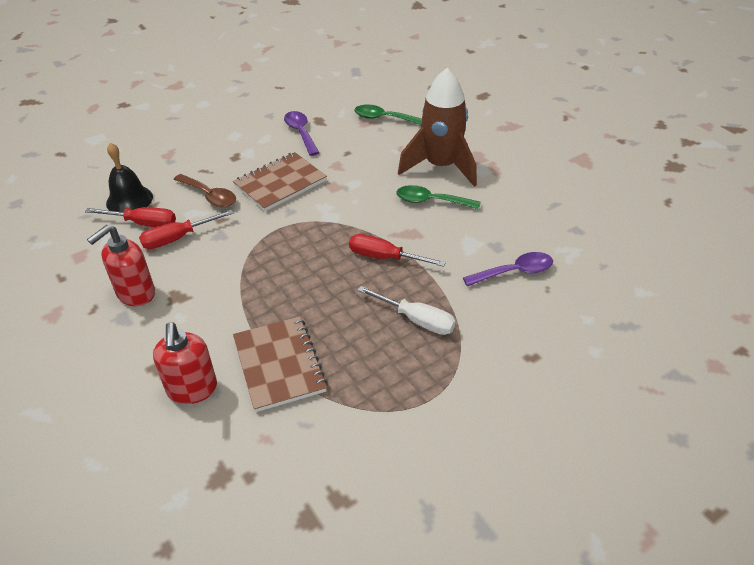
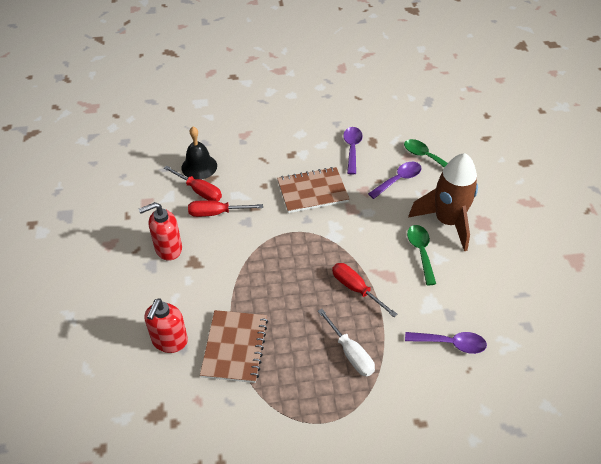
camera: 25 degrees right, 5 degrees up
(209, 196) = (255, 184): brown spoon -> none
(367, 146) = (398, 180): none -> purple spoon
(431, 201) = (421, 252): green spoon -> green spoon turned 45 degrees clockwise

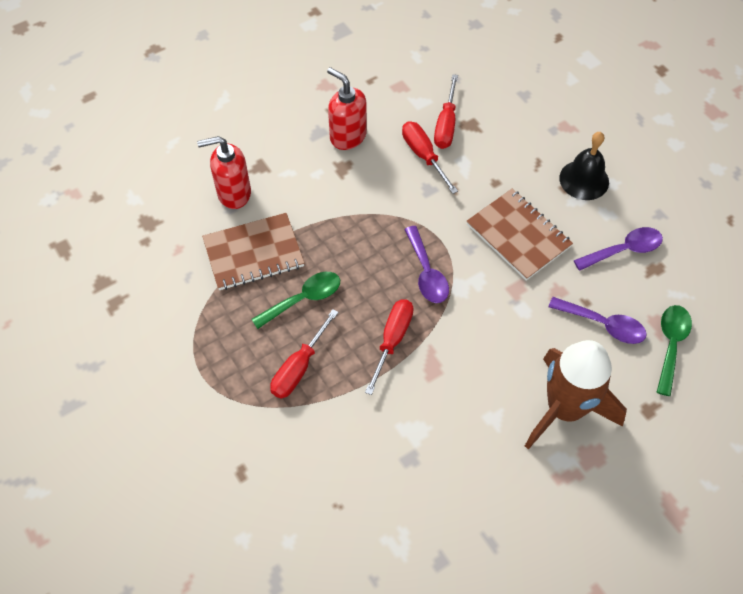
camera: 65 degrees right, 10 degrees up
(199, 166) = (483, 107): black bell -> black bell (584, 180)
(351, 354) = (298, 368): white screwdriver -> red screwdriver
(421, 252) = (492, 393): green spoon -> green spoon (303, 299)
(450, 343) = (365, 473): purple spoon -> purple spoon (426, 272)

